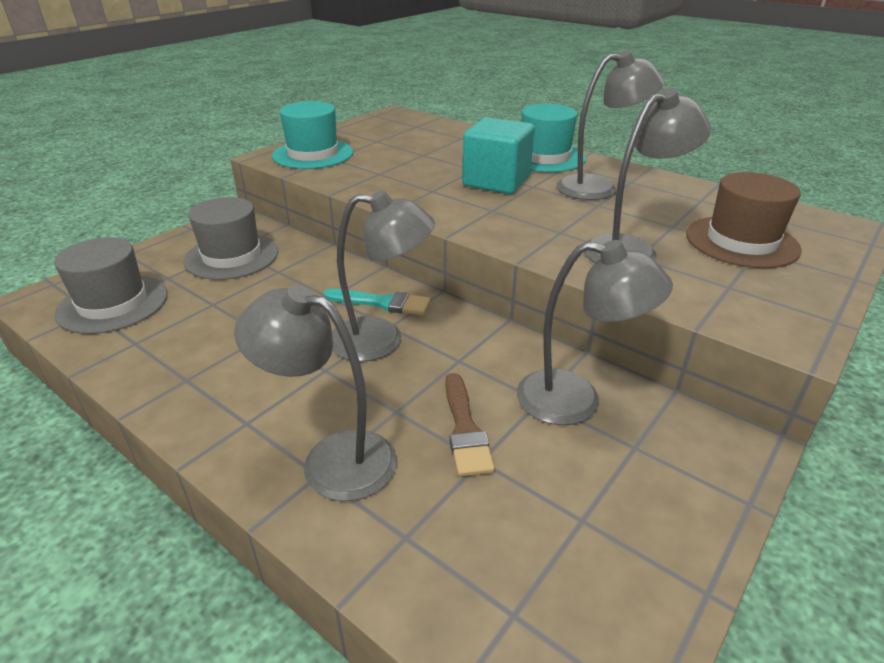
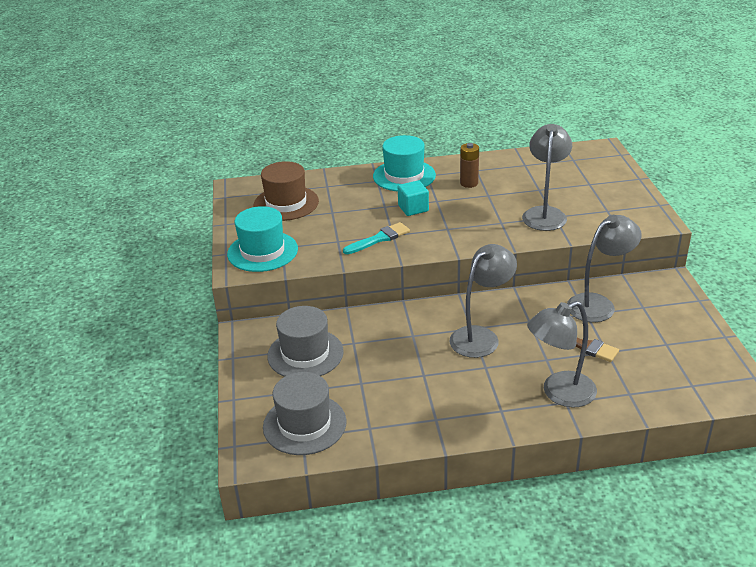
camera: 45 degrees left, 0 degrees up
(382, 303) = (444, 320): turquoise brush -> turquoise brush (379, 239)
(496, 181) = (413, 208): turquoise cube -> turquoise cube, size x0.60
(598, 187) = (469, 183): grey lamp -> brown battery
(741, 242) = (577, 182): brown hat -> brown hat (286, 203)

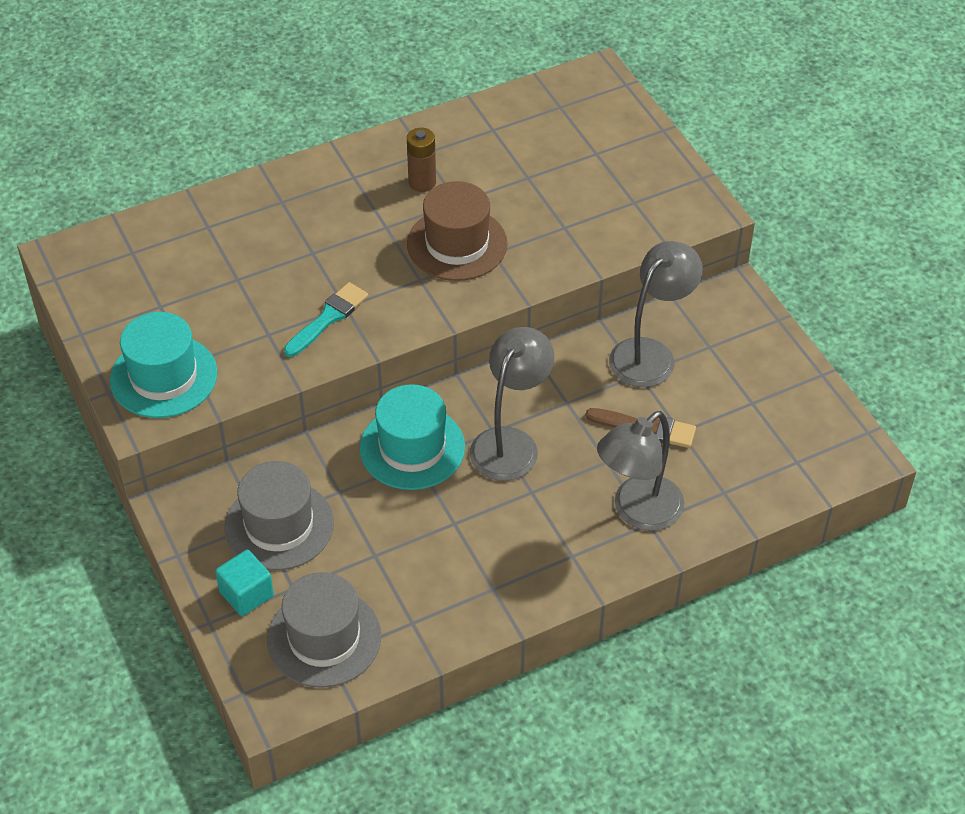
camera: 20 degrees left, 15 degrees up
(286, 203) = (158, 274): brown hat -> brown hat (457, 244)
(404, 176) = (319, 184): turquoise hat -> turquoise hat (412, 447)
(413, 208) = (356, 249): turquoise cube -> turquoise cube (246, 594)
(545, 214) = (549, 224): grey lamp -> none

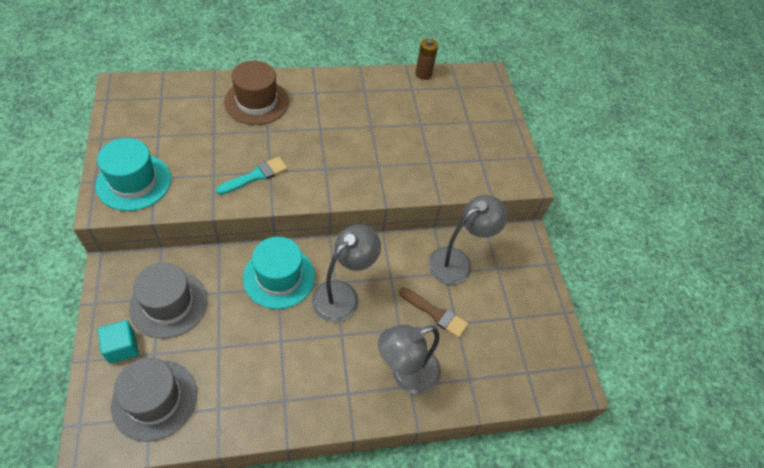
camera: 10 degrees right, 5 degrees up
(422, 182) = (355, 108): brown battery -> brown battery (423, 74)
(457, 244) = (358, 153): brown hat -> brown hat (256, 102)

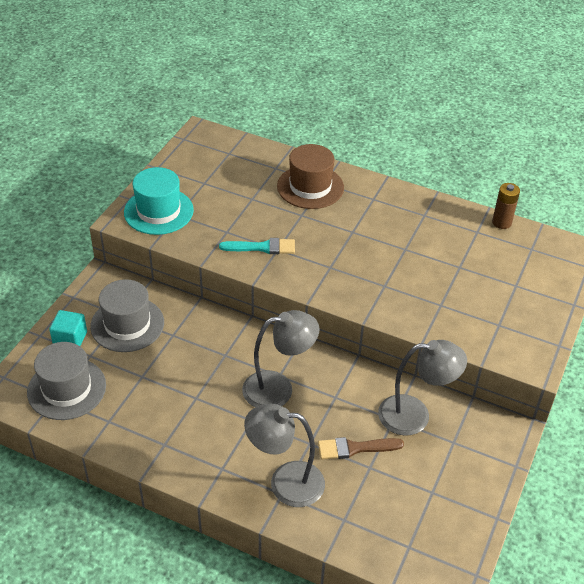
camera: 40 degrees right, 10 degrees down
(279, 277) = (232, 347): turquoise hat -> none
(435, 313) = (355, 448): brown brush -> brown brush turned 105 degrees clockwise

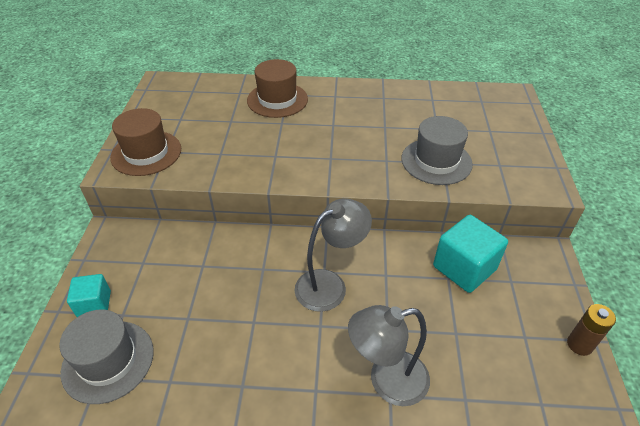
camera: 20 degrees left, 0 degrees up
(127, 324) = (151, 270): grey hat -> grey hat (436, 161)
(158, 211) = (146, 153): turquoise hat -> brown hat
(262, 247) = (260, 158): turquoise brush -> none
(355, 448) = (432, 319): brown brush -> none
(415, 415) = (464, 268): grey lamp -> turquoise cube
(501, 222) = (446, 88): brown battery -> brown battery (579, 344)

